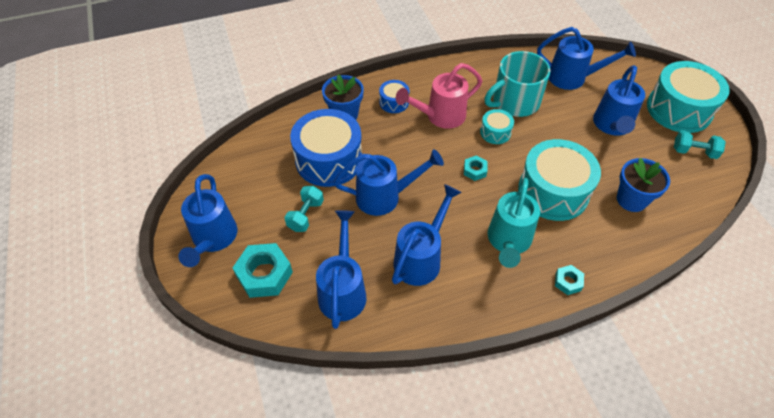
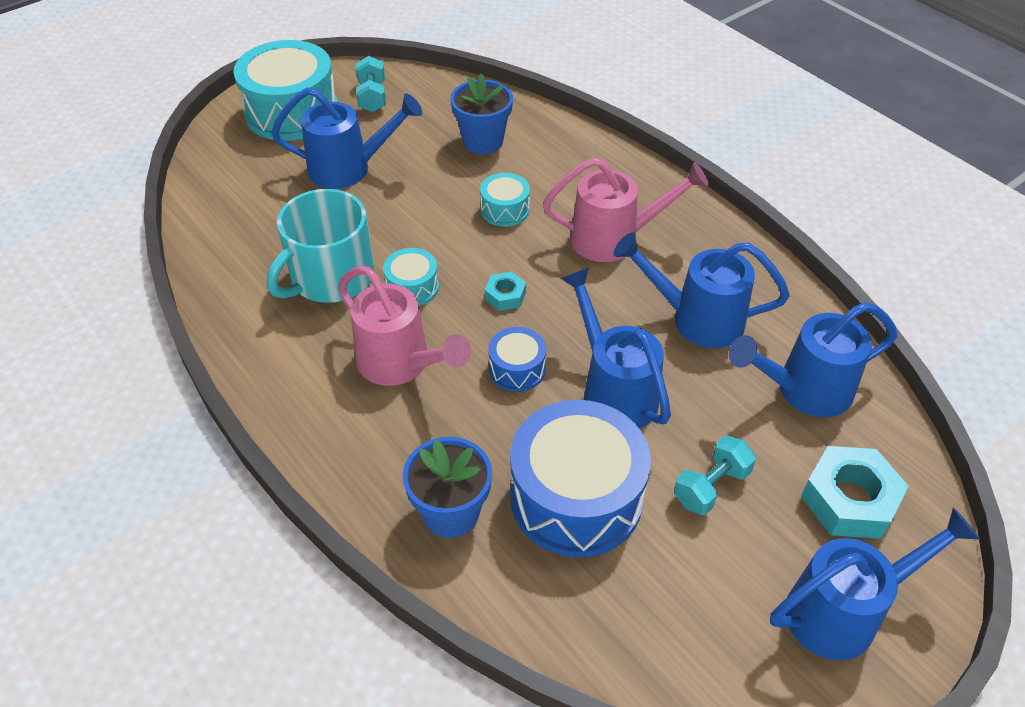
camera: 110 degrees left, 5 degrees down
(306, 215) = (711, 486): turquoise dumbbell -> turquoise dumbbell turned 45 degrees counterclockwise
(394, 102) = (388, 442): blue drum -> blue drum (517, 369)
(508, 241) = (614, 239): turquoise watering can -> pink watering can
(514, 102) = (330, 277): turquoise mug -> turquoise mug turned 90 degrees clockwise
(553, 191) = (505, 210): turquoise drum -> turquoise drum, size x0.48
(568, 282) = (642, 180): turquoise nut -> none
(572, 78) = (249, 219): blue watering can -> none

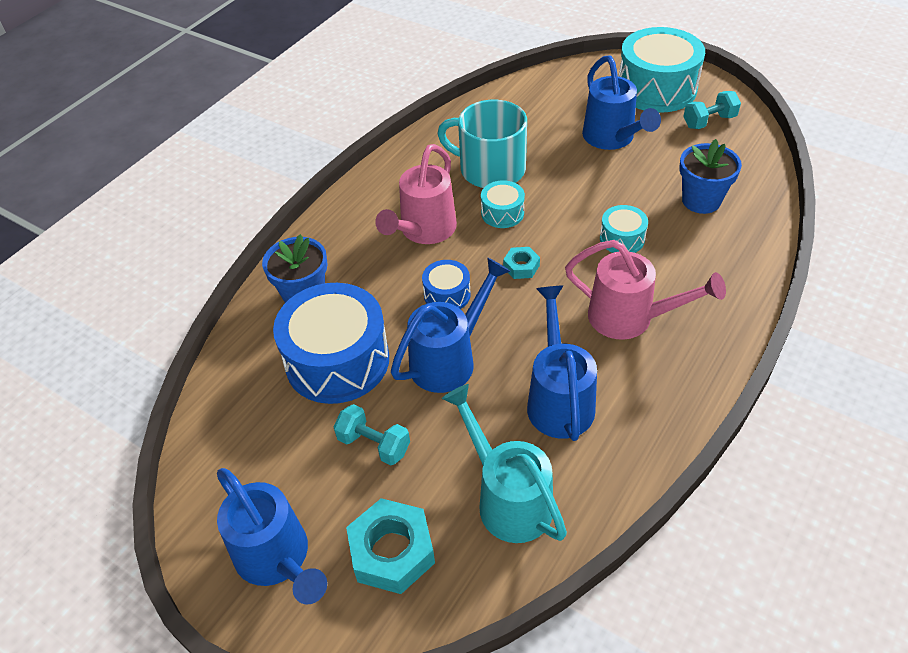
camera: 75 degrees right, 0 degrees up
(614, 239) = (630, 318): pink watering can -> pink watering can turned 45 degrees counterclockwise
(804, 390) = (508, 499): blue watering can -> turquoise watering can

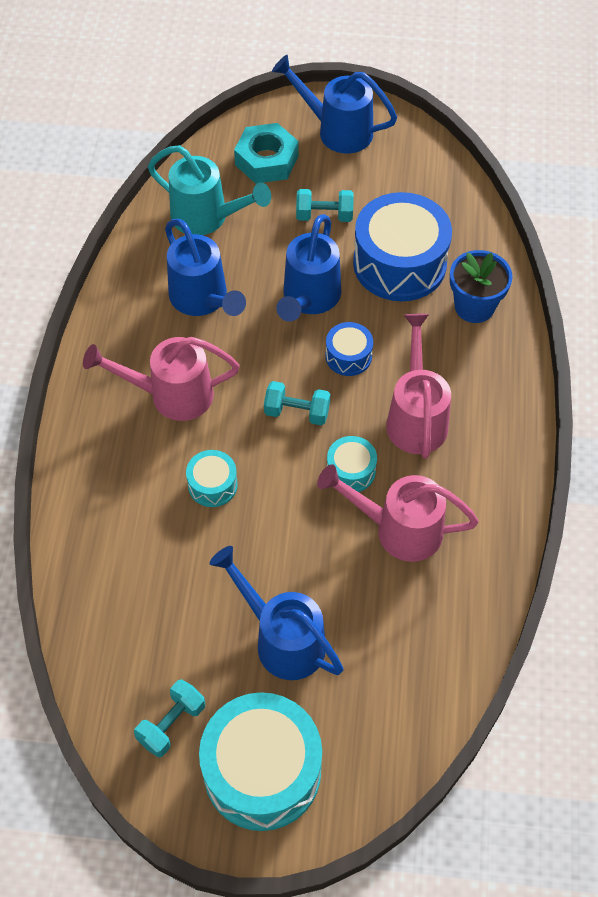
camera: 150 degrees right, 10 degrees up
(490, 169) = (399, 529): turquoise mug -> pink watering can
(521, 267) = (297, 412): turquoise nut -> turquoise dumbbell
(701, 200) = (145, 573): blue flower pot -> none

